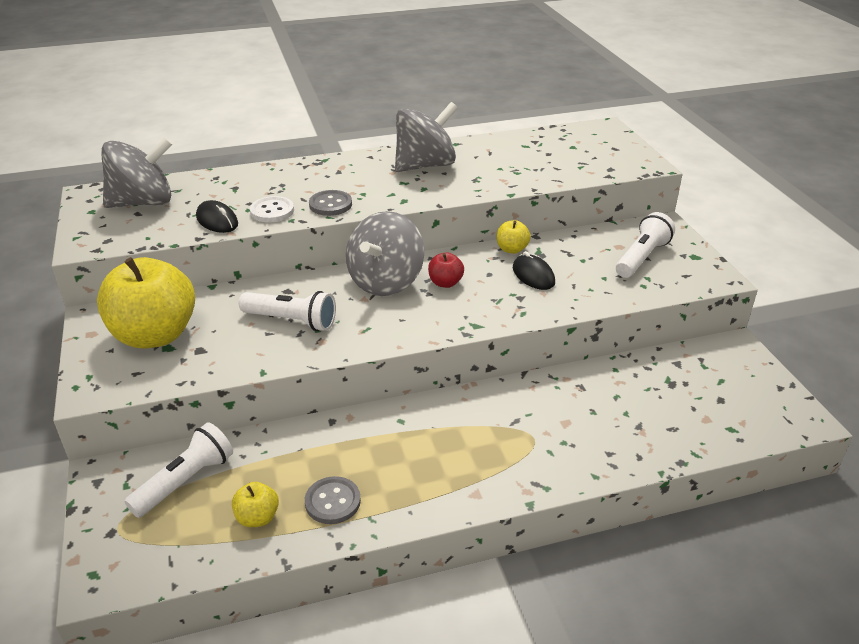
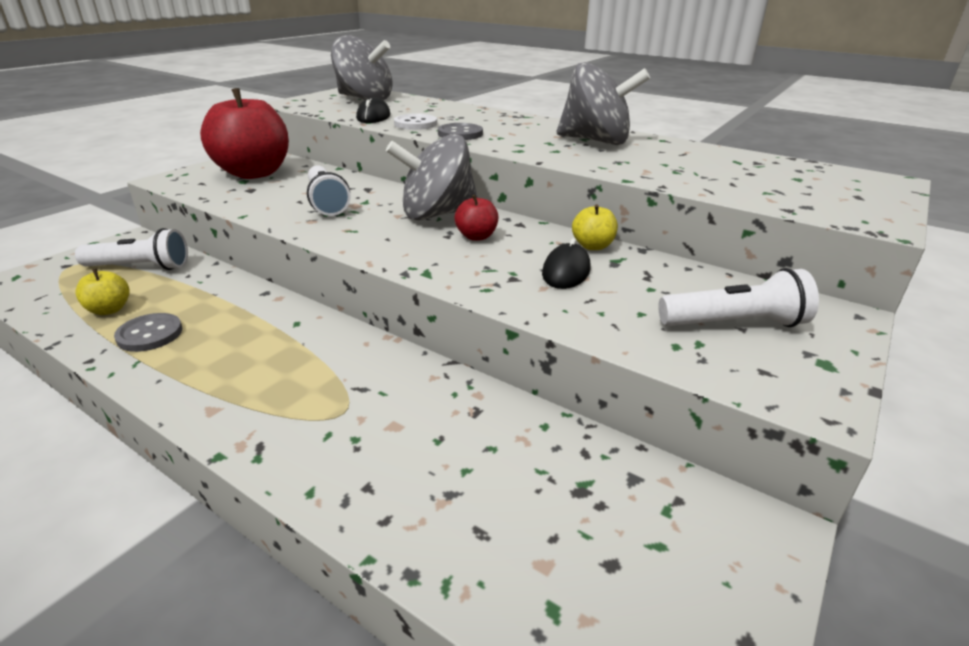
camera: 50 degrees right, 5 degrees down
(155, 335) = (254, 173): yellow apple -> red apple

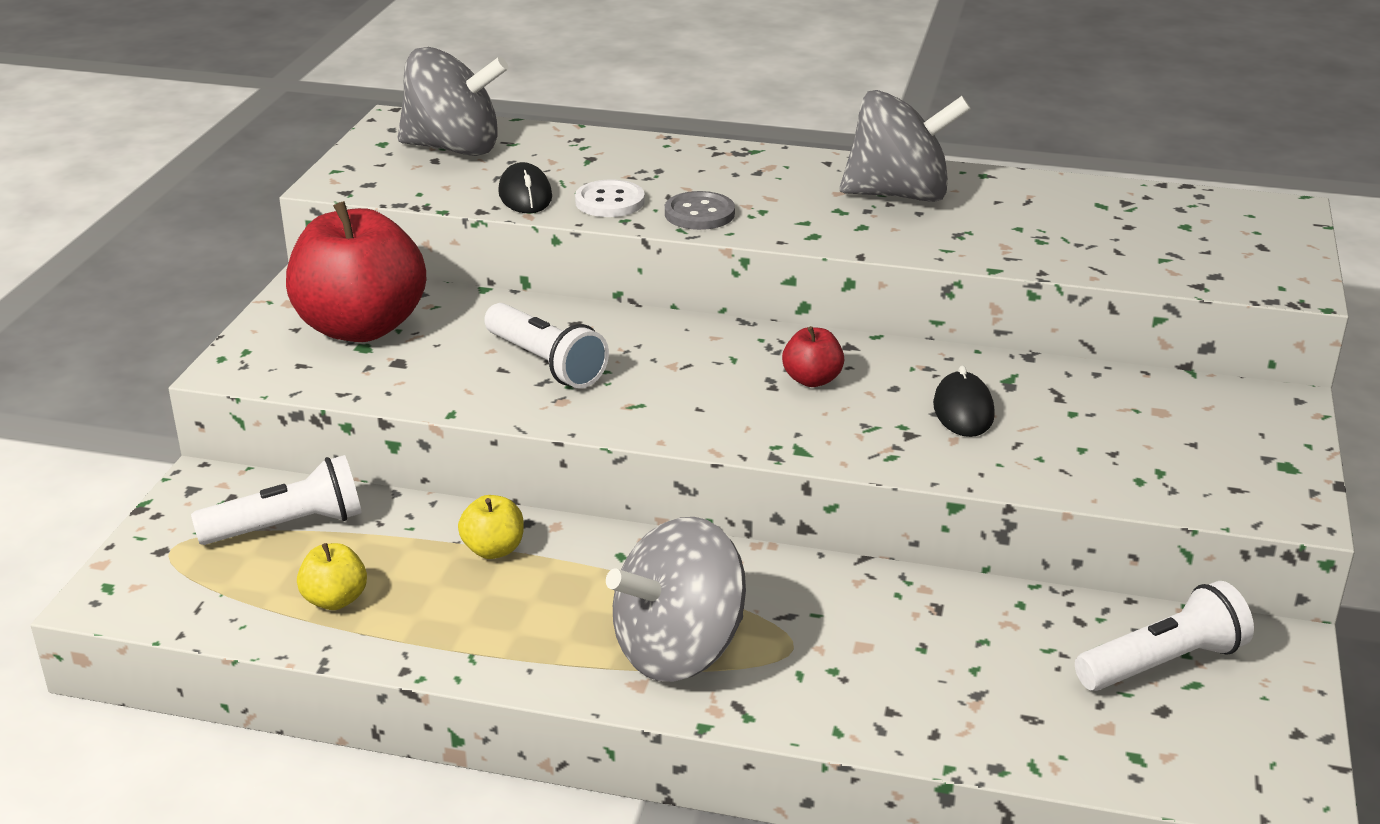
camera: 20 degrees left, 0 degrees up
(150, 334) = (441, 618): grey button -> none
(437, 214) = (725, 352): grey spinning top -> grey spinning top (679, 650)
(592, 246) = (967, 364): yellow apple -> yellow apple (493, 550)
(734, 323) = (1183, 439): white flashlight -> white flashlight (1163, 663)

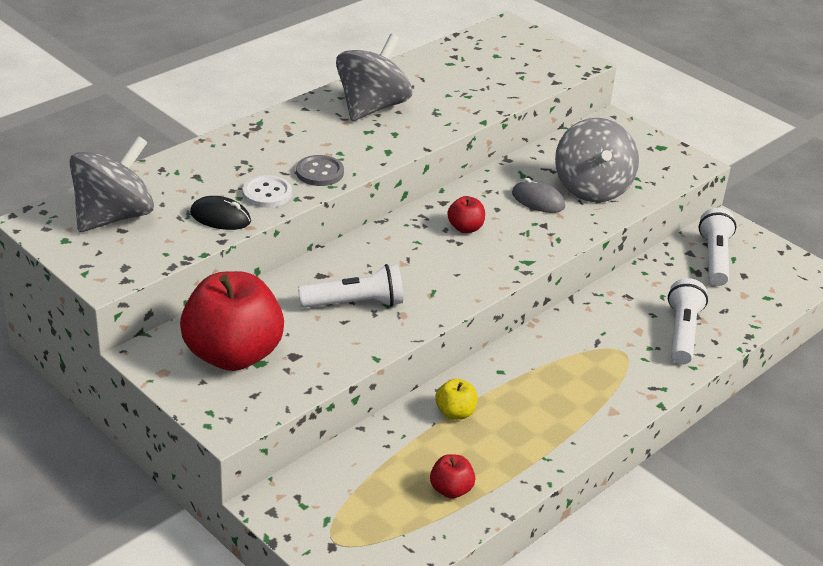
camera: 60 degrees left, 5 degrees up
(288, 526) = (356, 483): white flashlight -> white flashlight (682, 333)
(335, 600) = (451, 490): yellow apple -> red apple
(679, 650) = (597, 387): grey spinning top -> grey spinning top (592, 188)
(963, 410) = (538, 200): black mouse -> grey mouse

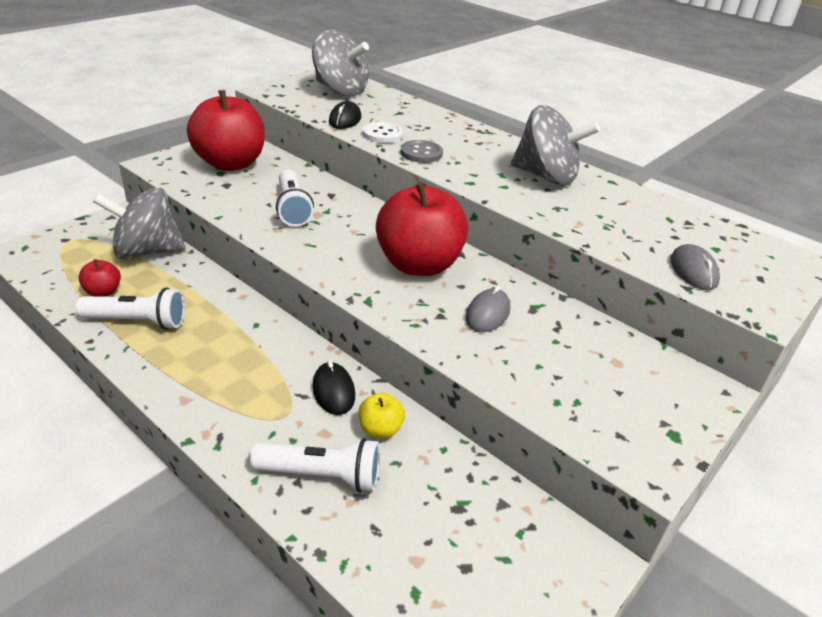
camera: 85 degrees right, 0 degrees up
(455, 413) = (200, 296): yellow apple -> yellow apple (380, 429)
(465, 228) = (419, 265): red apple -> red apple, size x2.33
(532, 74) = (693, 271): none -> grey mouse
(589, 324) = (333, 391): none -> black mouse
(592, 188) = (532, 358): grey spinning top -> grey spinning top (147, 251)
(714, 258) = (497, 533): white flashlight -> white flashlight (137, 321)

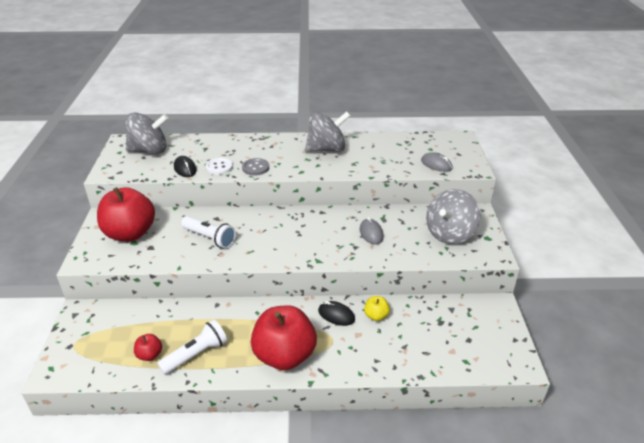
camera: 40 degrees left, 0 degrees up
(147, 251) = (135, 318): grey spinning top -> grey spinning top (450, 234)
(322, 475) = (381, 350): white flashlight -> none
(419, 265) = (313, 229): red apple -> red apple (284, 356)

